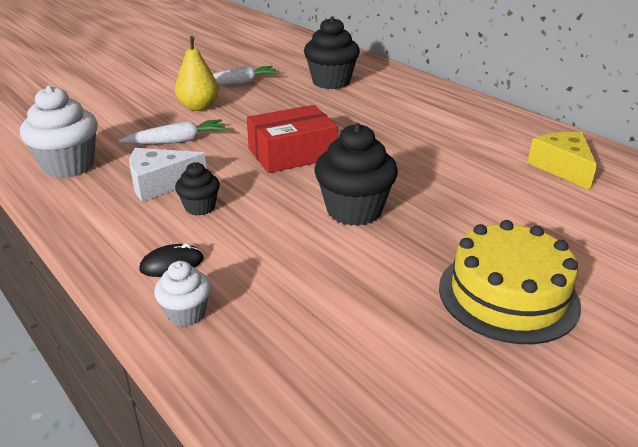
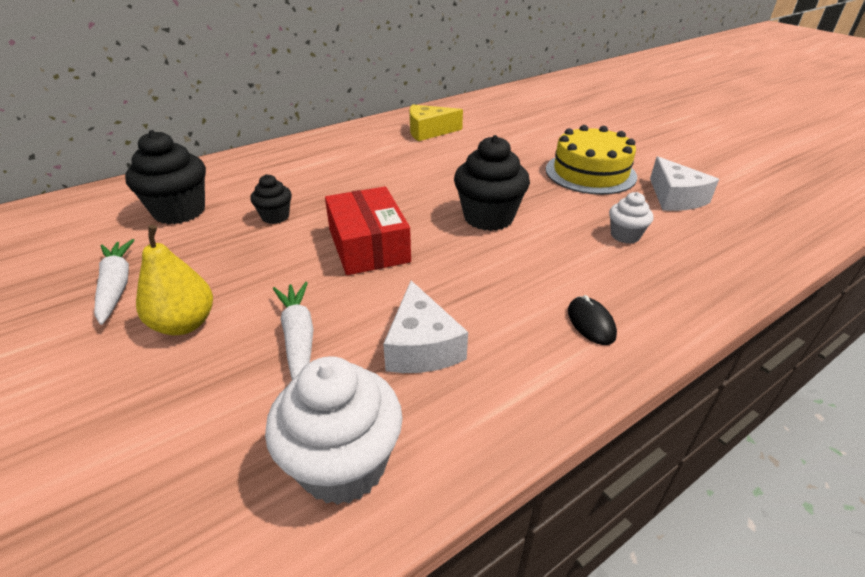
camera: 85 degrees left, 5 degrees up
(186, 313) = (661, 308): white cupcake -> white cupcake (625, 235)
(200, 207) = (481, 309): black cupcake -> black cupcake (275, 217)
(459, 378) = (675, 197): none -> white cheese

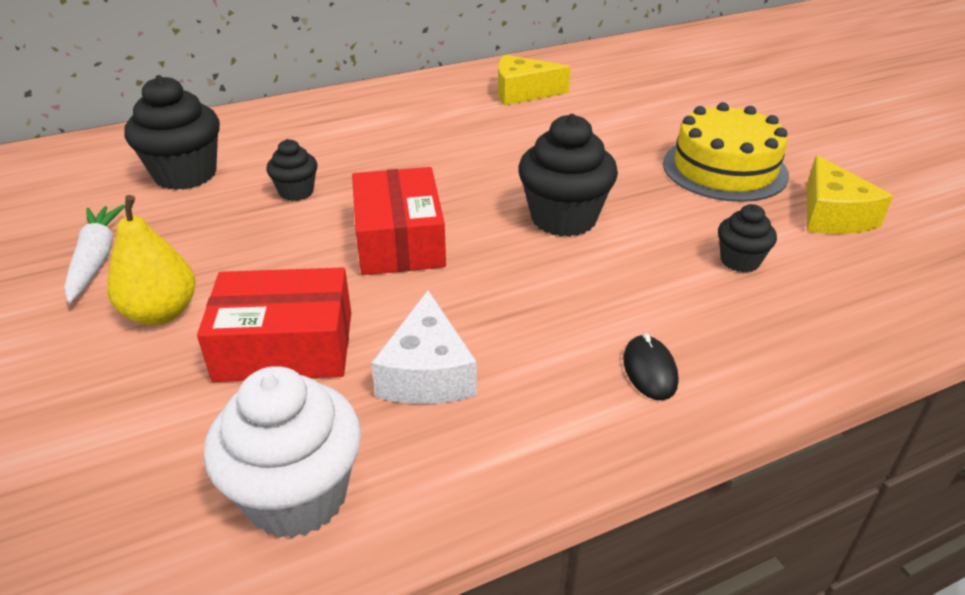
camera: 10 degrees right, 0 degrees up
(298, 339) = (285, 346): white carrot -> red box
(625, 235) = (740, 261): white cupcake -> black cupcake
(675, 197) = (832, 215): white cheese -> yellow cheese

